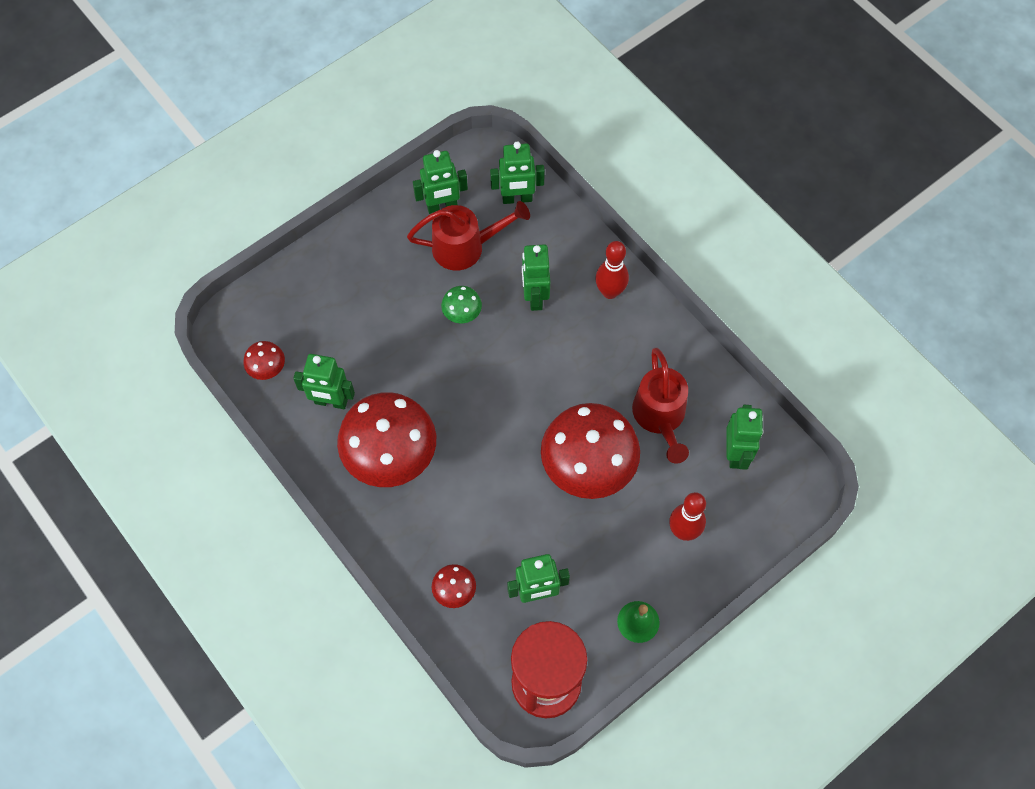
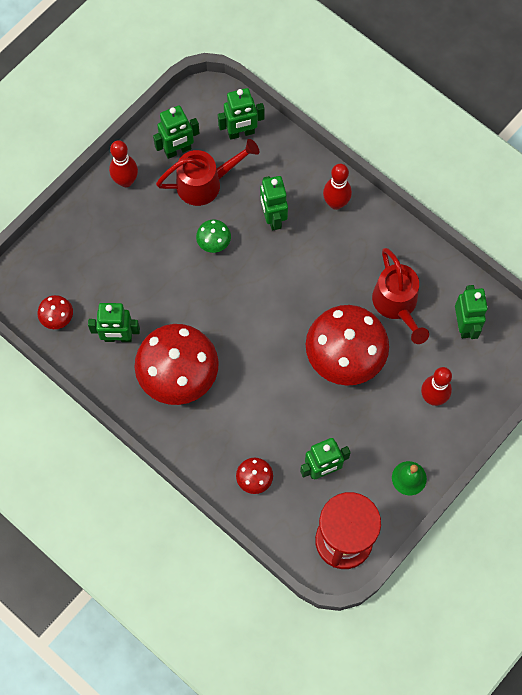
camera: 10 degrees left, 5 degrees up
(377, 231) = (126, 181): none -> red bowling pin

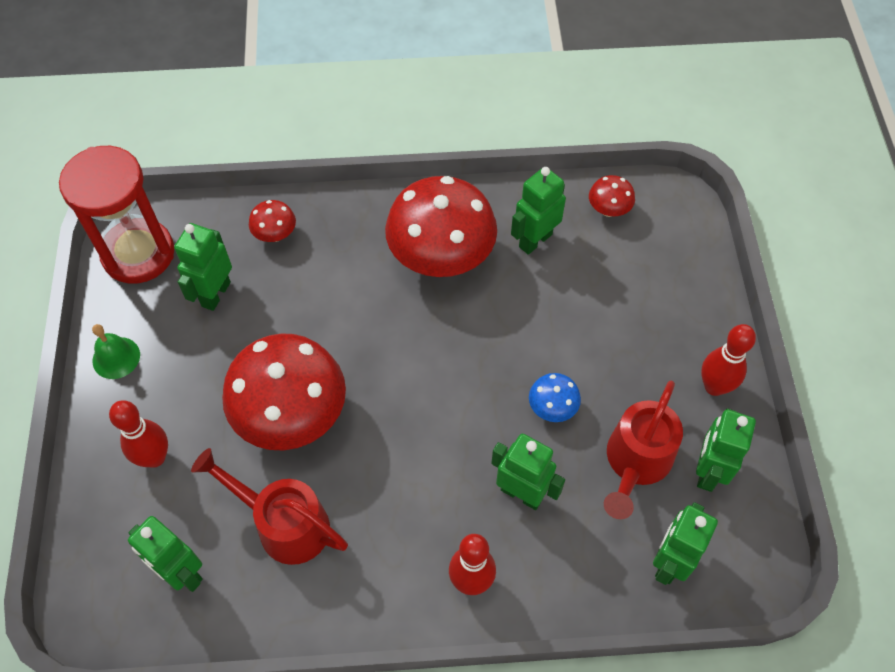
camera: 135 degrees right, 10 degrees down
(214, 242) = (552, 408): green mushroom -> blue mushroom

